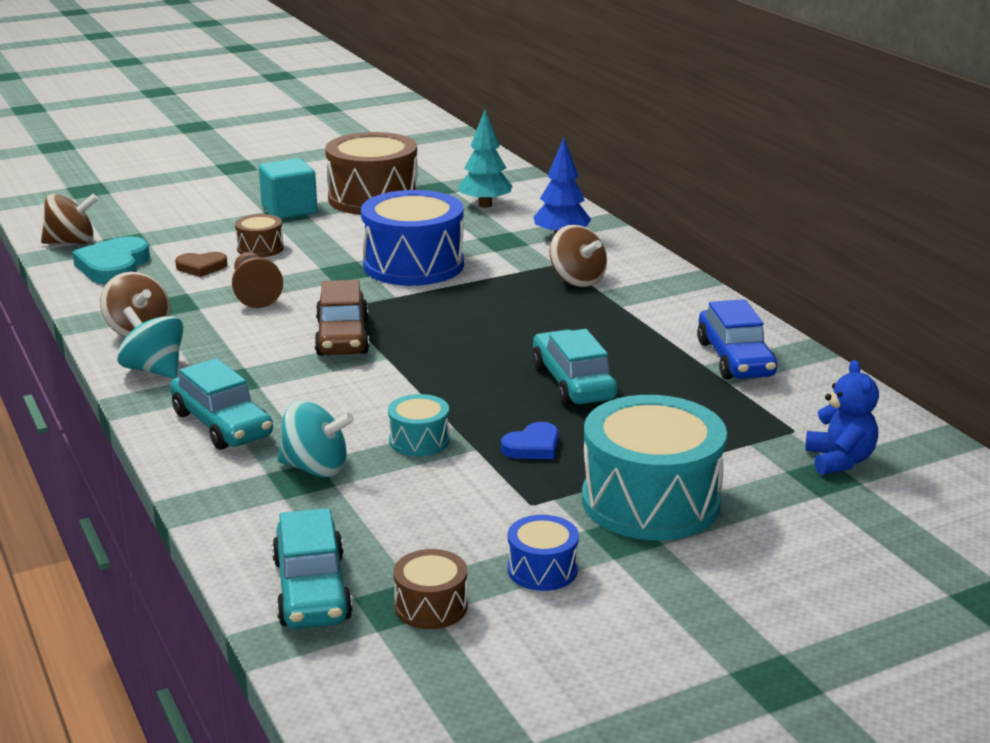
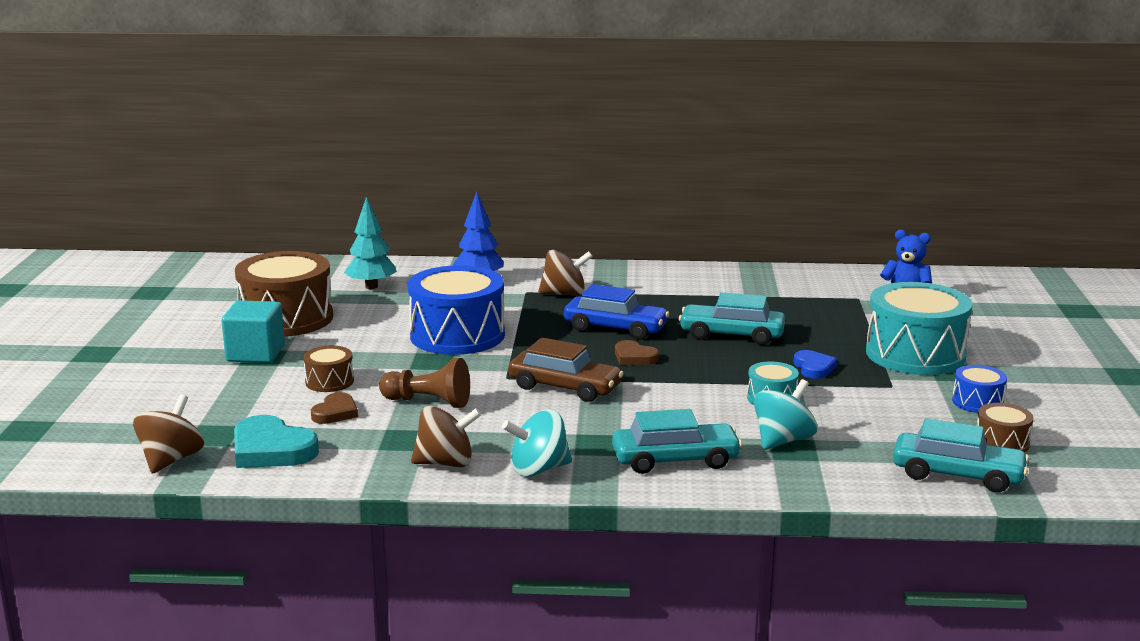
camera: 60 degrees left, 5 degrees down
(452, 349) = (634, 357): none -> brown heart
(735, 359) = (747, 286): blue car -> blue car (615, 328)

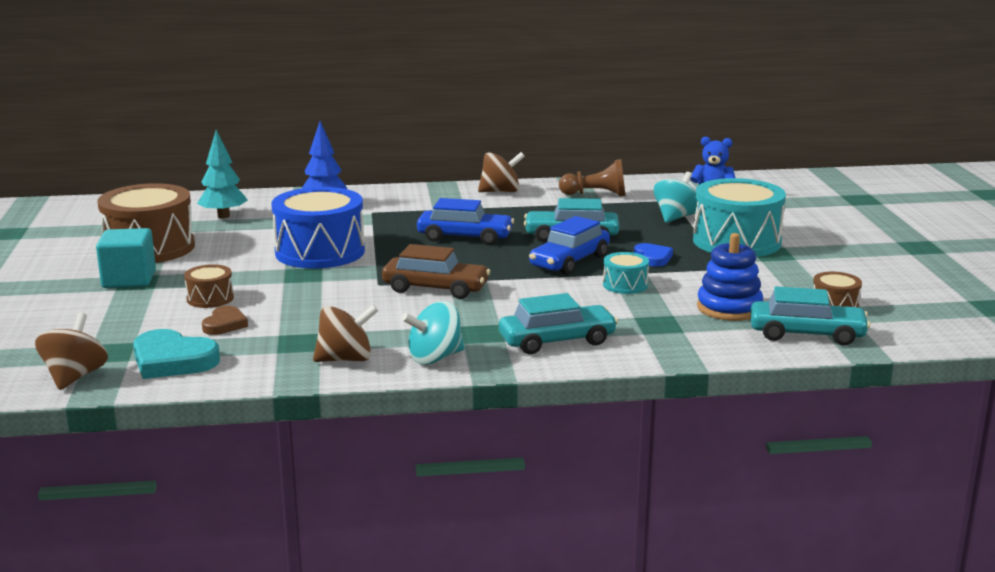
camera: 10 degrees left, 0 degrees up
(428, 402) = (312, 309): brown pawn -> brown pawn (596, 195)
(564, 294) = (408, 212): brown spinning top -> brown spinning top (500, 191)
(634, 357) = (490, 259): brown heart -> none
(719, 365) = (569, 261): none -> blue car
(783, 440) = (647, 318): turquoise spinning top -> turquoise spinning top (676, 217)
(879, 436) = (729, 308): none -> blue stacking toy
(977, 402) = (802, 276): blue drum -> none

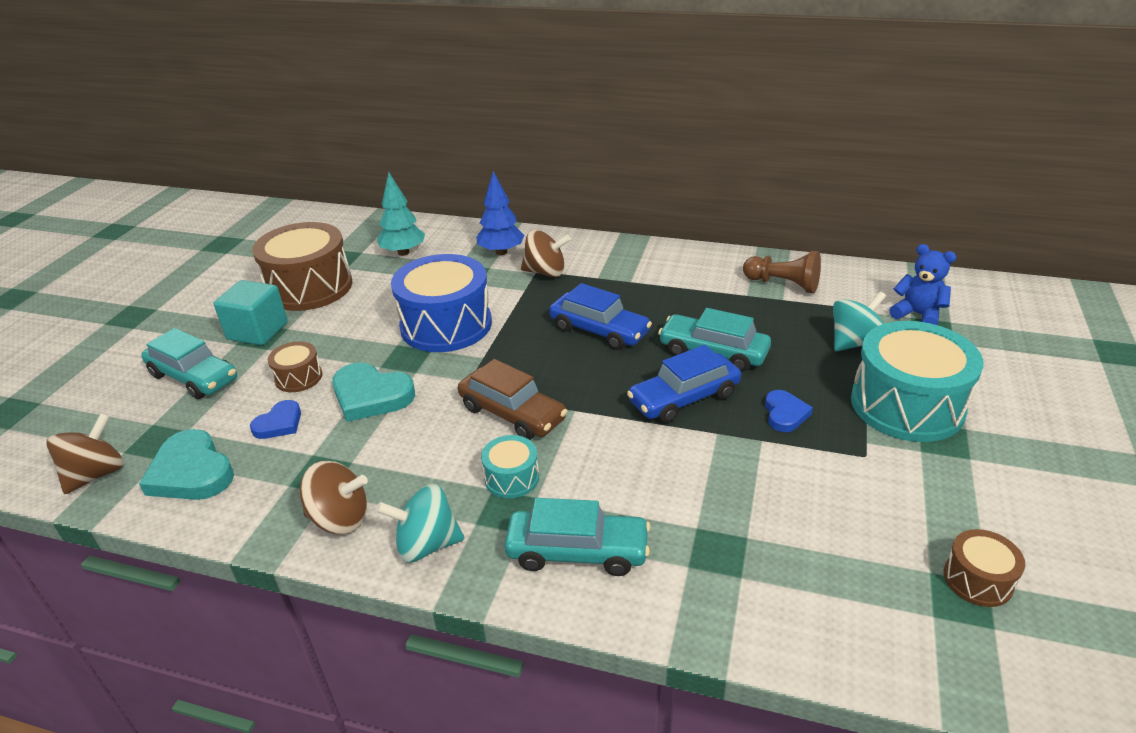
camera: 25 degrees right, 15 degrees up
(225, 324) = (279, 423): brown heart -> blue heart
(295, 298) = (371, 396): none -> turquoise heart
(500, 191) = (683, 261): brown spinning top -> brown spinning top (545, 272)
(625, 285) = (722, 459): turquoise drum -> turquoise drum (511, 478)
(729, 308) = (827, 543): blue stacking toy -> none
(806, 334) = (906, 636): turquoise car -> turquoise car (194, 377)

